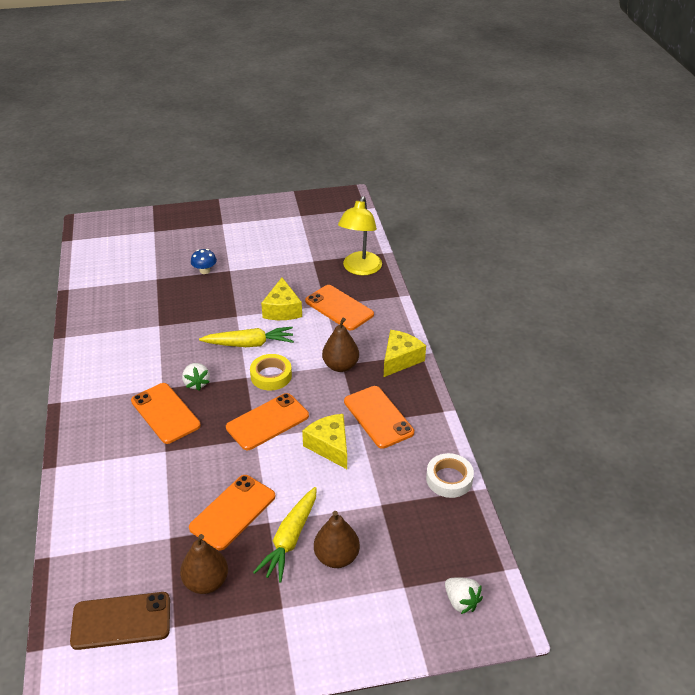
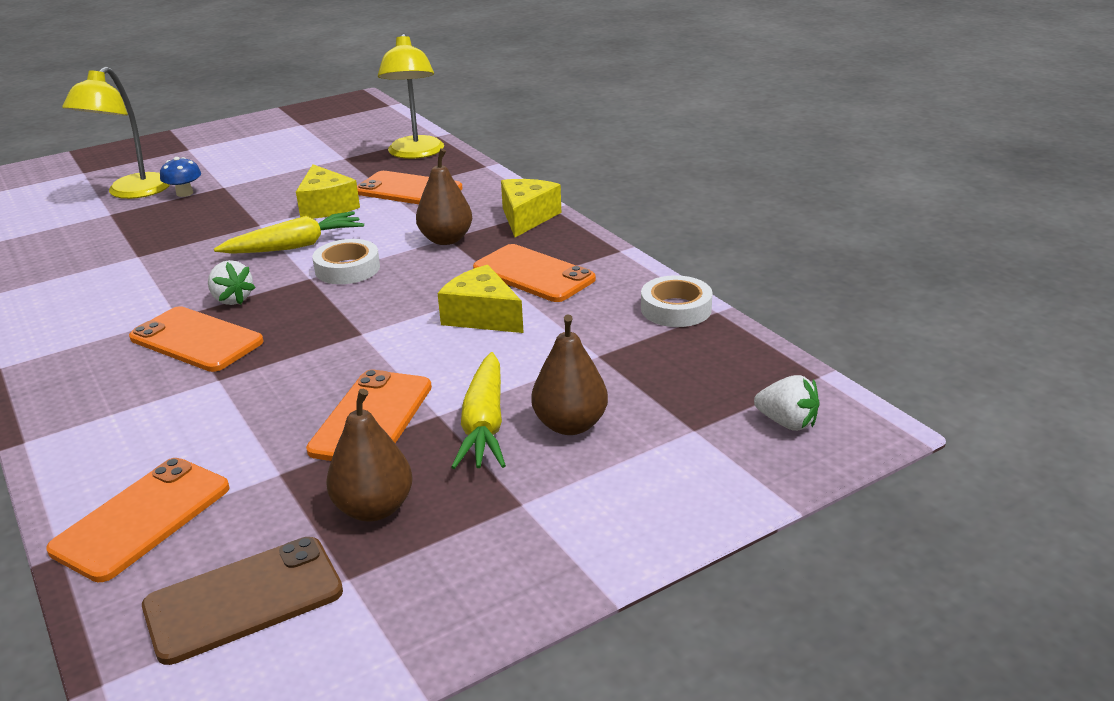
camera: 20 degrees left, 10 degrees down
(175, 261) = (132, 192): none -> yellow lamp
(267, 422) = (370, 313): orange phone -> orange phone (142, 518)
(271, 376) = (347, 269): yellow tape -> white tape

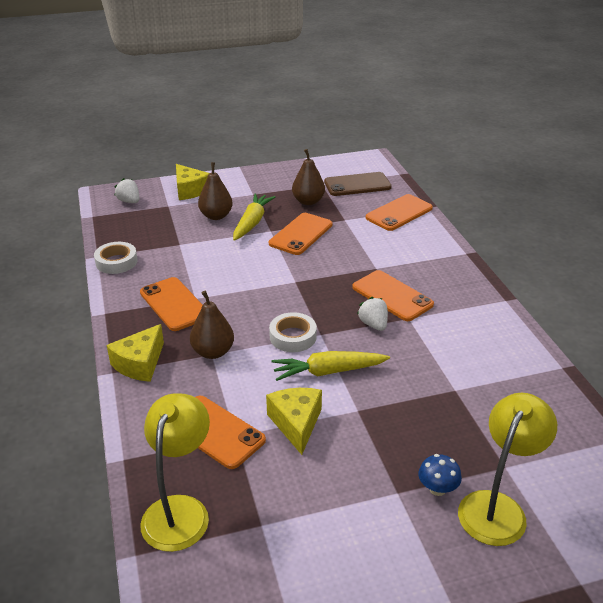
camera: 165 degrees left, 5 degrees up
(482, 316) = (223, 279): yellow cheese -> yellow cheese (190, 190)

